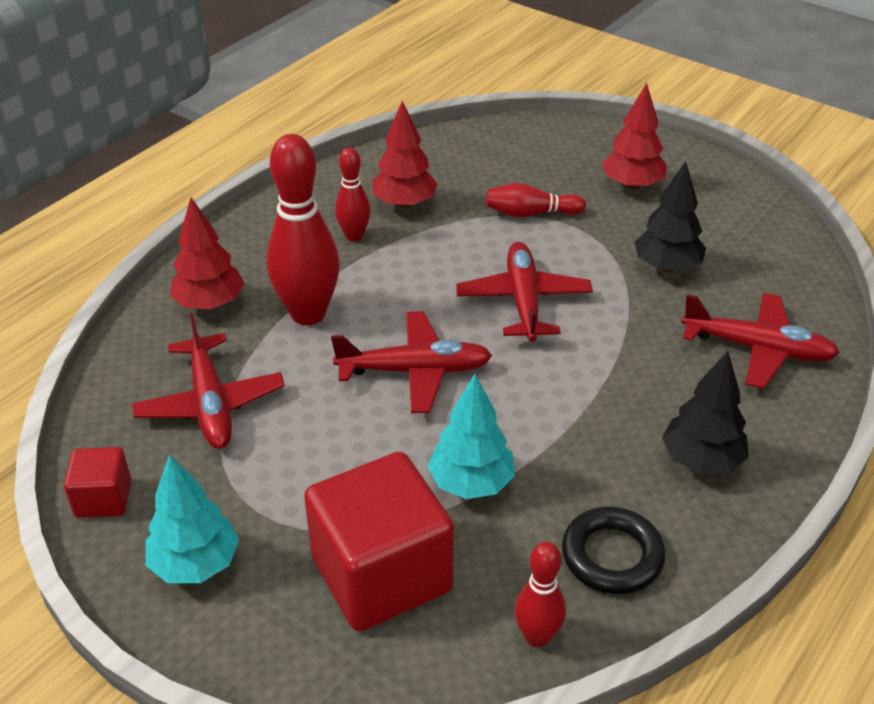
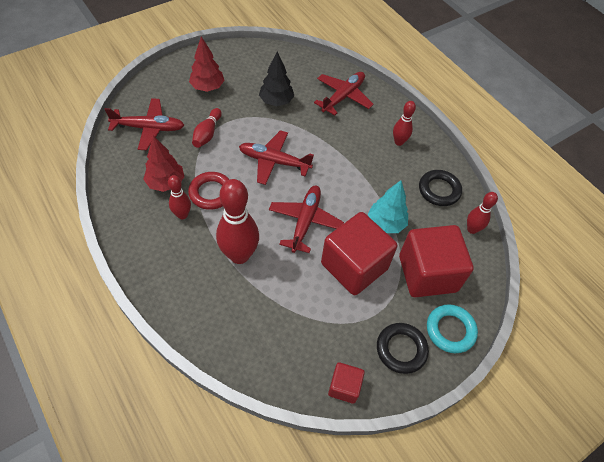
camera: 75 degrees left, 15 degrees up
(195, 564) = (401, 349): turquoise tree -> black ring
(210, 304) = (206, 302): red tree -> none
(210, 404) = (292, 319): red plane -> red plane (149, 128)
(261, 637) = (450, 330): none -> turquoise ring
(349, 458) = (354, 266): none -> red cube
(412, 251) = (211, 193): none -> red ring
(701, 460) = (399, 142): black tree -> red bowling pin

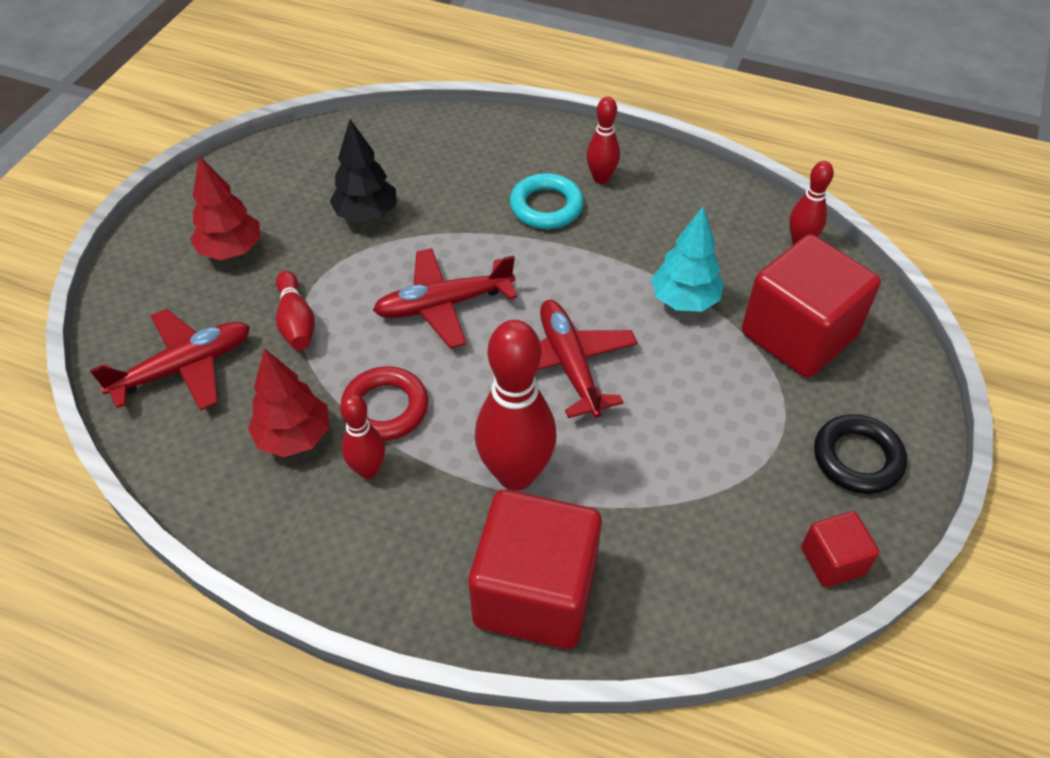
camera: 30 degrees left, 5 degrees down
(343, 97) = (464, 156): red plane -> none
(354, 266) = (695, 385): red cube -> red cube (535, 593)
(439, 190) = (713, 214): black ring -> none
(450, 330) = (893, 391): turquoise ring -> turquoise ring (546, 206)

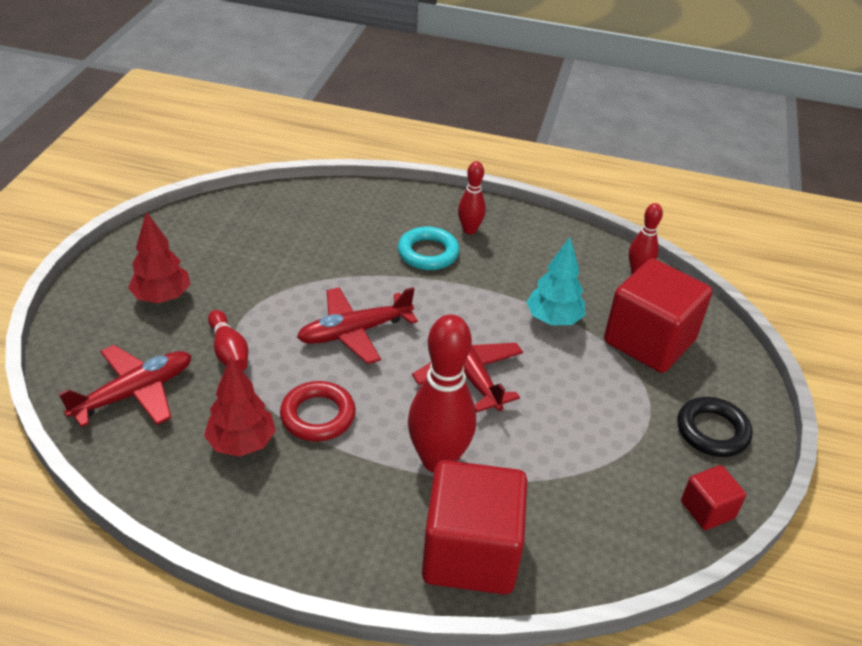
camera: 10 degrees left, 10 degrees down
(366, 214) = (276, 265): black tree -> none
(368, 470) = (311, 465): red bowling pin -> none

